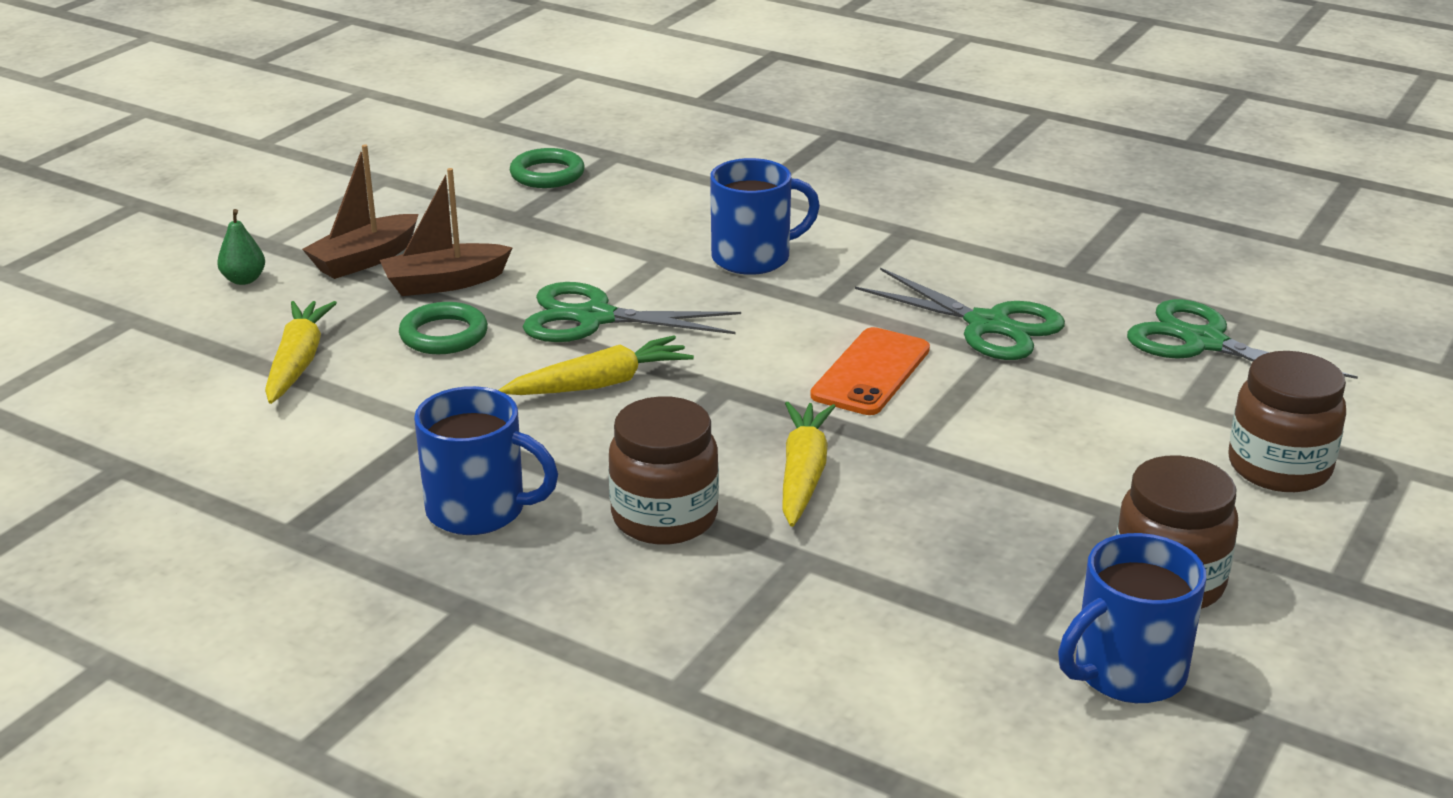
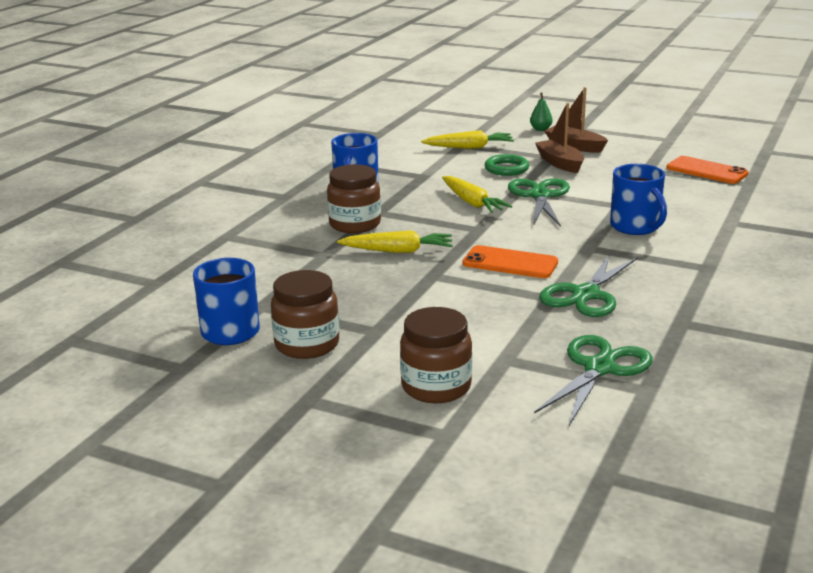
camera: 85 degrees right, 5 degrees down
(547, 174) = (706, 171): green ring -> orange phone

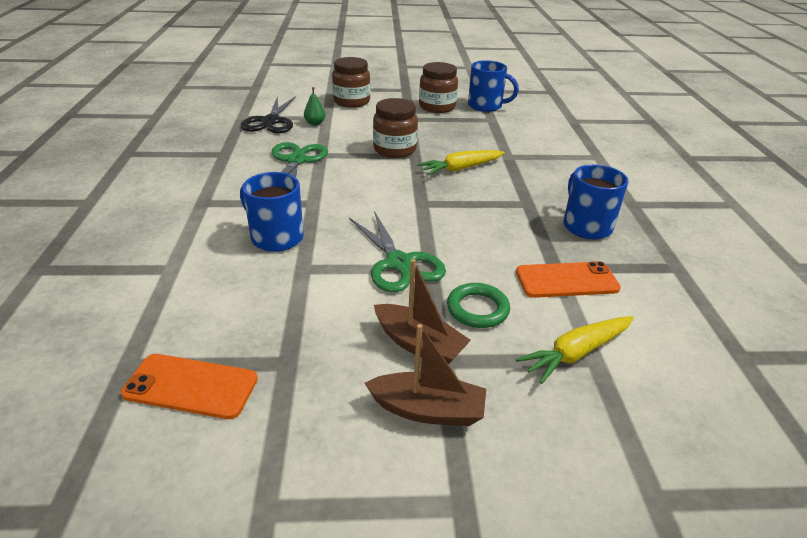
camera: 150 degrees right, 10 degrees up
(355, 224) = (526, 186): brown jar -> brown jar (394, 150)
(472, 202) = (459, 235): yellow carrot -> none
(510, 263) = (367, 175): orange phone -> orange phone (566, 280)
(540, 129) = (529, 468): green pear -> green pear (315, 123)
(599, 368) = (271, 121): green scissors -> black scissors

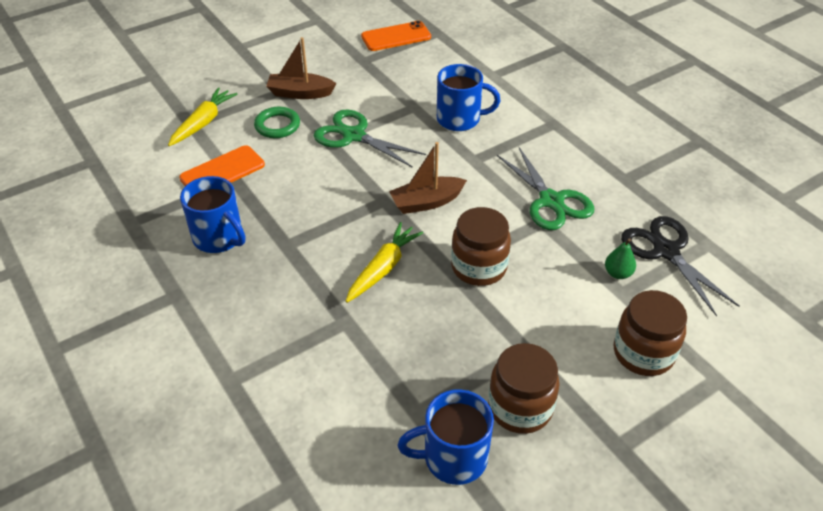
camera: 150 degrees right, 10 degrees up
(427, 410) = (274, 68): brown boat -> brown boat (426, 202)

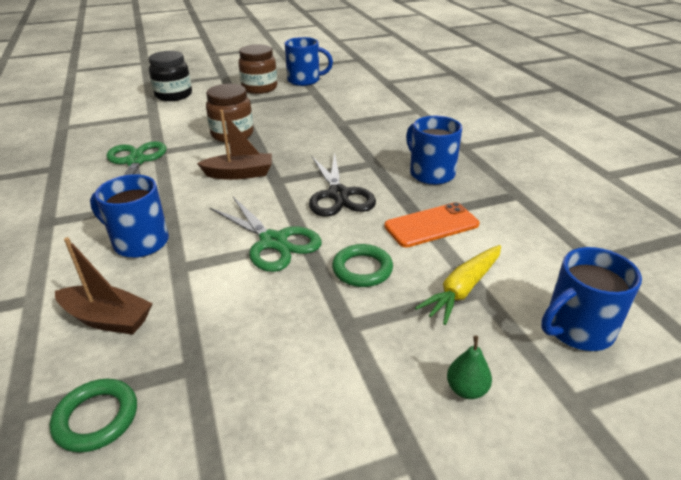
camera: 165 degrees left, 10 degrees down
(133, 110) = (577, 329): none -> blue mug
(300, 93) = (319, 315): brown boat -> brown boat (107, 319)
(383, 268) = (301, 141): yellow carrot -> none
(396, 37) = (96, 418): orange phone -> green ring
(617, 273) = (143, 122): green pear -> green pear (466, 389)
(643, 353) = (174, 95): brown jar -> black jar
(665, 251) = (96, 127): black scissors -> black scissors (338, 195)

